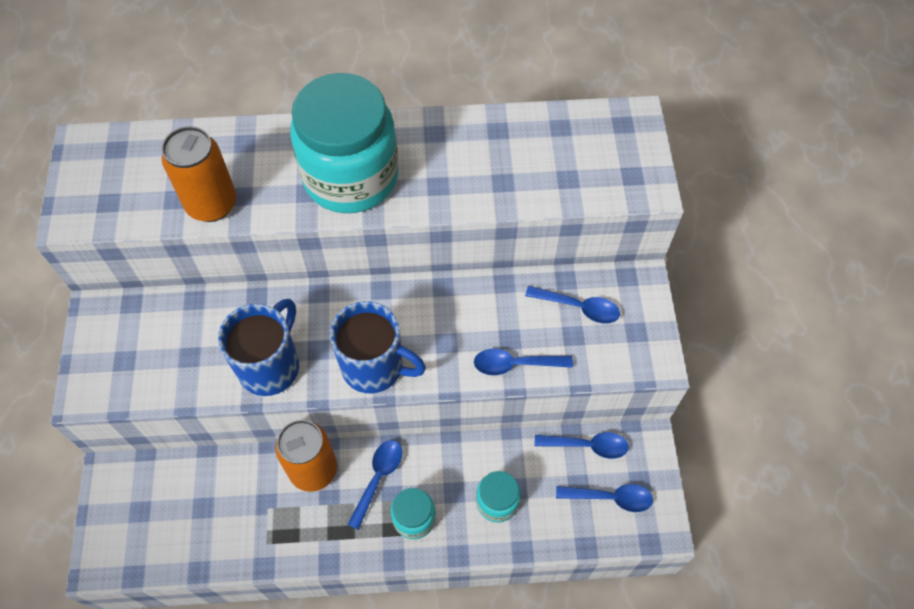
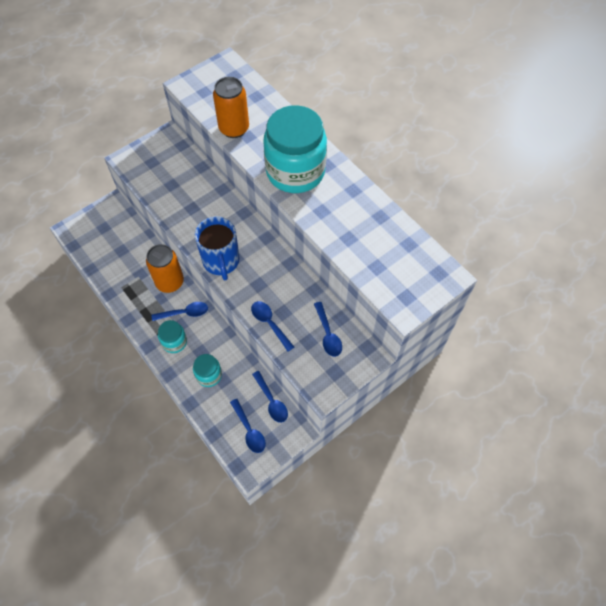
camera: 55 degrees right, 0 degrees up
(270, 366) = (190, 219): blue mug -> none

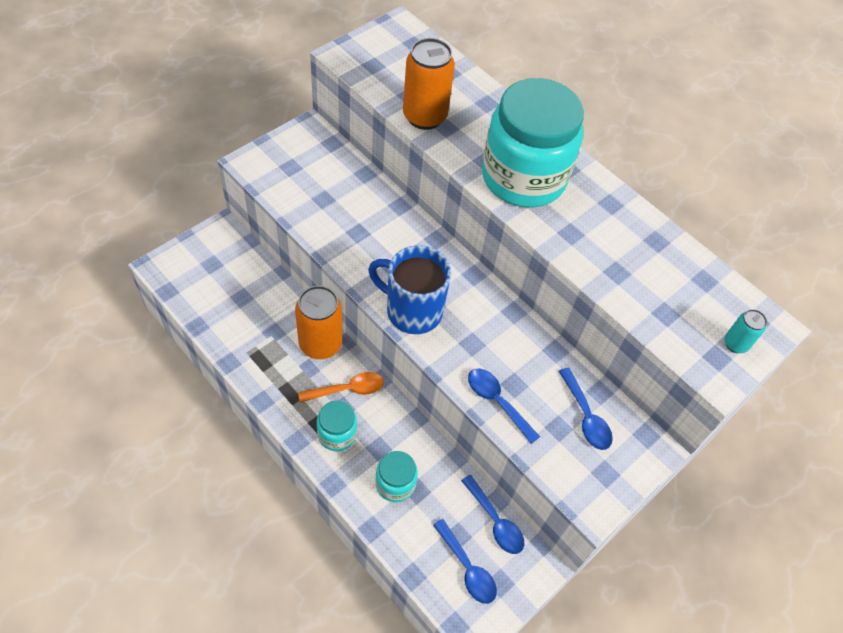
camera: 10 degrees left, 5 degrees down
(184, 313) = (348, 389): blue spoon -> orange spoon
(221, 261) = (412, 310): blue mug -> blue mug turned 135 degrees clockwise
(421, 288) = (735, 344): none -> turquoise can

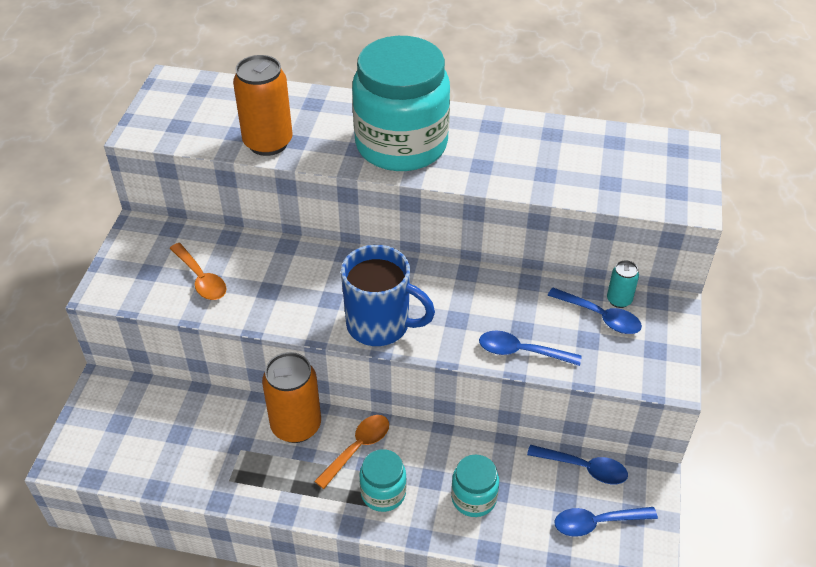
camera: 30 degrees left, 10 degrees down
(320, 194) = (201, 279): none -> orange spoon
(412, 310) = (380, 325): blue mug -> blue mug turned 150 degrees counterclockwise
(467, 568) = (597, 523): blue spoon -> blue spoon turned 150 degrees clockwise
(735, 344) = (680, 174): turquoise can -> turquoise can (619, 300)

